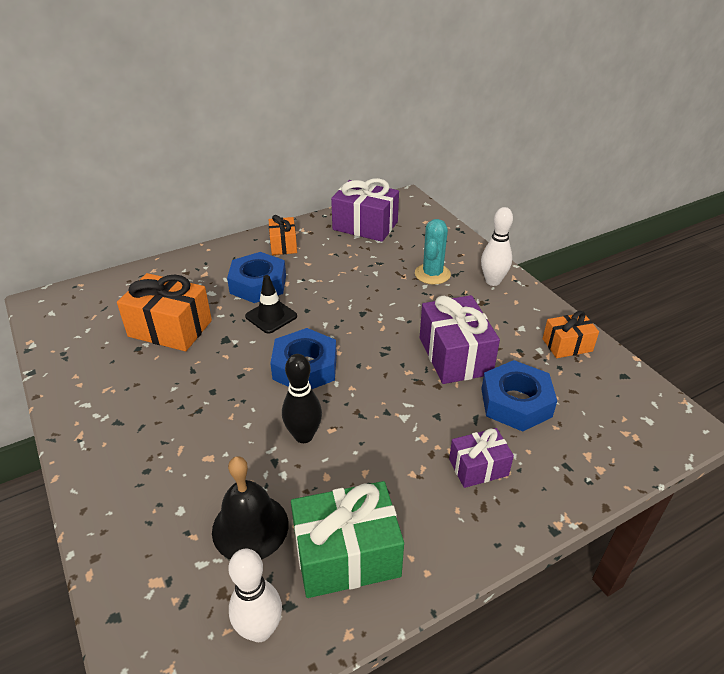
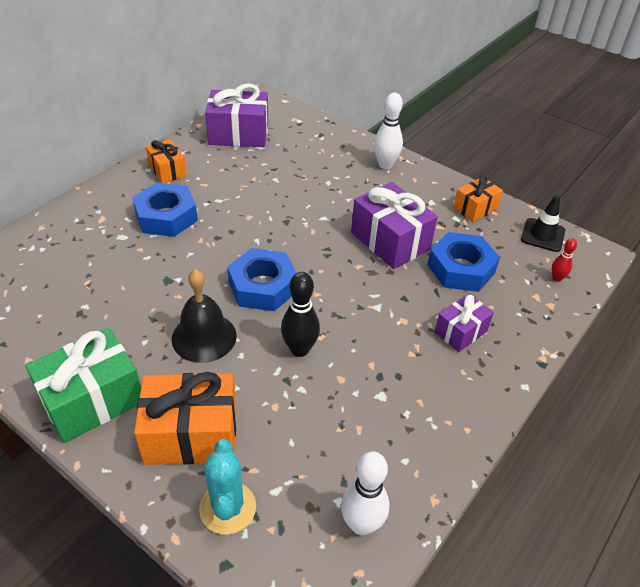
camera: 25 degrees left, 5 degrees up
(170, 328) = (101, 283): orange gift -> orange gift (191, 434)
(250, 527) = (300, 444): black bell -> black bell (204, 337)
(271, 316) = (200, 246): black traffic cone -> black traffic cone (542, 235)
(346, 555) = (396, 438): green gift -> green gift (92, 400)
(432, 274) = (329, 169): turquoise cactus -> turquoise cactus (227, 508)
(624, 442) = (556, 278): none -> red bowling pin

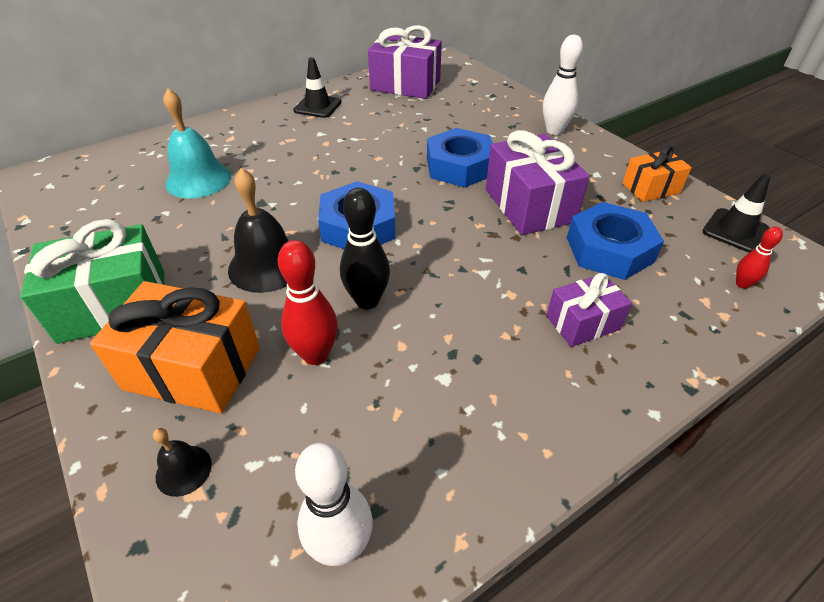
camera: 20 degrees right, 0 degrees up
(96, 268) = (198, 179): none -> turquoise bell
(166, 216) = (293, 145): blue nut -> blue nut (459, 166)
(167, 170) = (317, 106): orange gift -> black traffic cone
(227, 508) = (183, 470): turquoise cactus -> black bell
(281, 401) = (316, 355): none -> red bowling pin

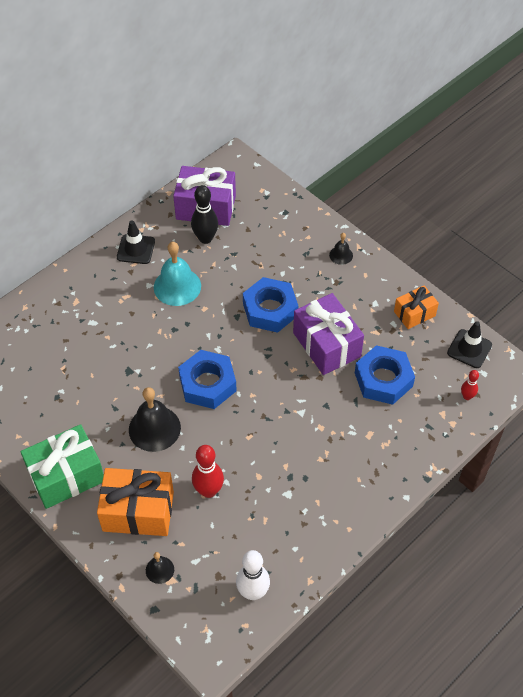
camera: 10 degrees left, 10 degrees up
(198, 179) = (71, 353): turquoise bell -> turquoise bell (177, 286)
(367, 301) = (230, 447): black bowling pin -> black bowling pin (205, 238)
(554, 131) = (341, 255): white bowling pin -> black bell
(583, 323) = (366, 442): purple gift -> none

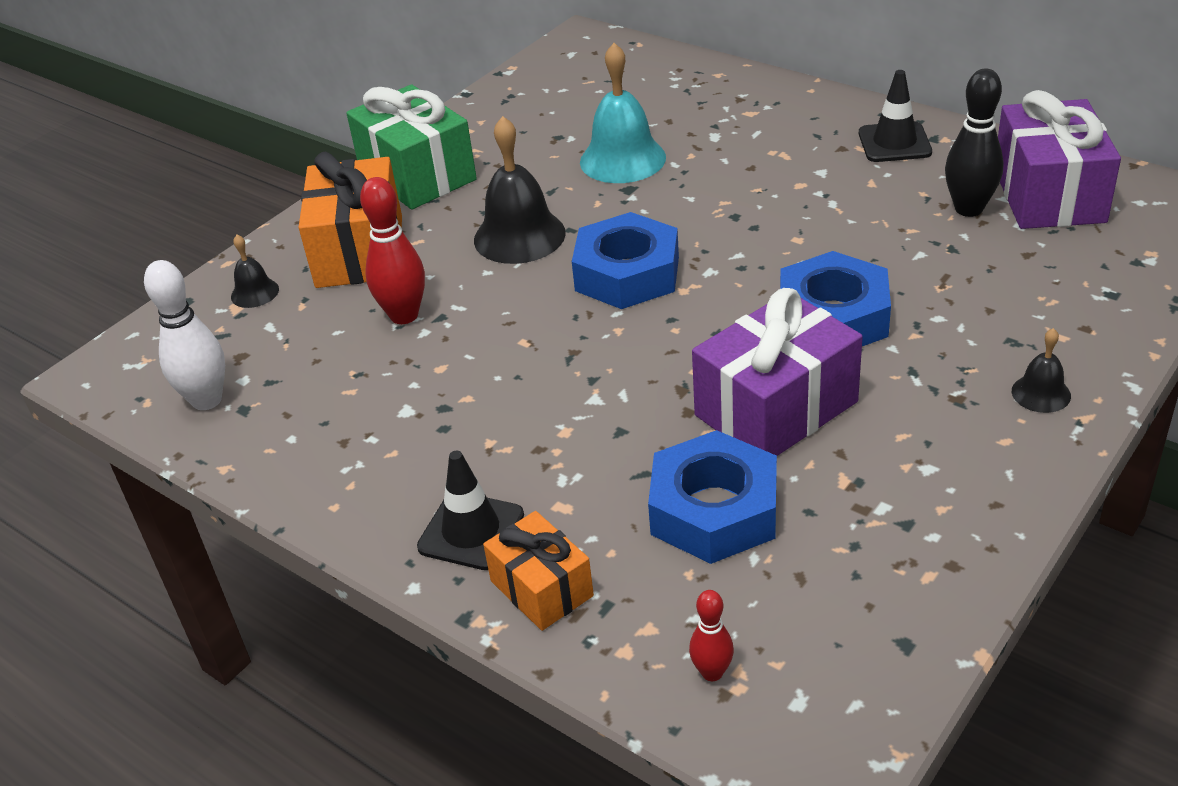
camera: 85 degrees right, 15 degrees down
(177, 286) = (833, 200): turquoise bell -> turquoise bell (622, 159)
(414, 313) = (930, 541): orange gift -> orange gift (541, 588)
(469, 349) = (865, 663): black traffic cone -> black traffic cone (471, 531)

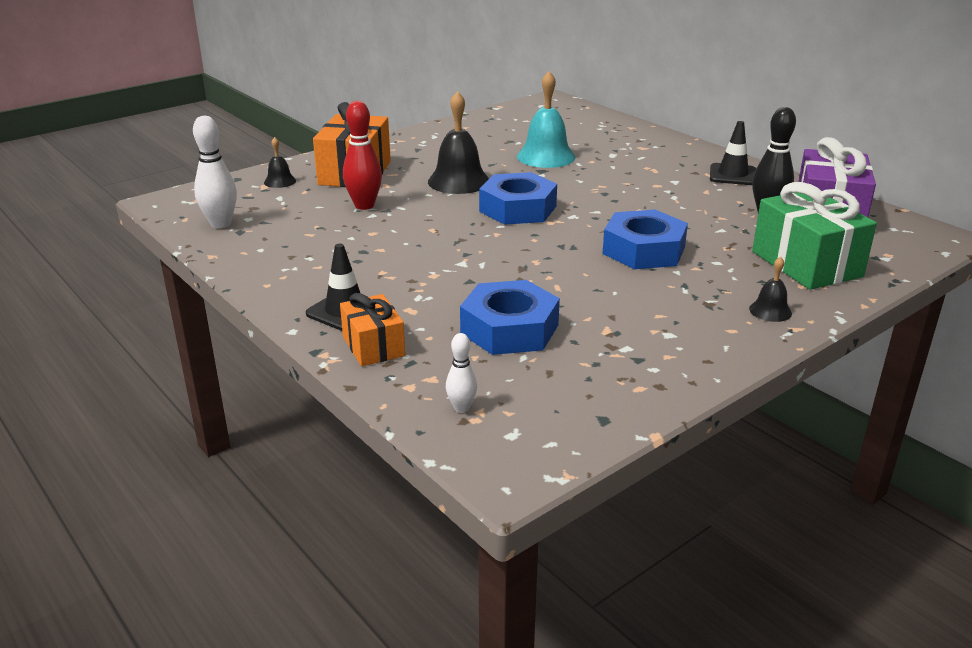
camera: 10 degrees right, 10 degrees down
(417, 175) = (411, 145): green gift -> green gift (806, 264)
(712, 672) = (461, 408): red bowling pin -> white bowling pin
(776, 408) = (580, 287): purple gift -> none

